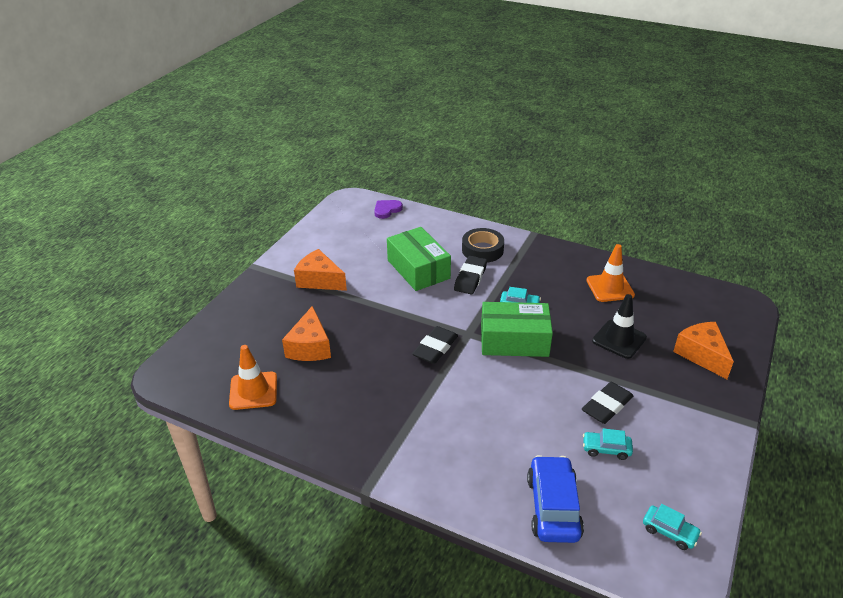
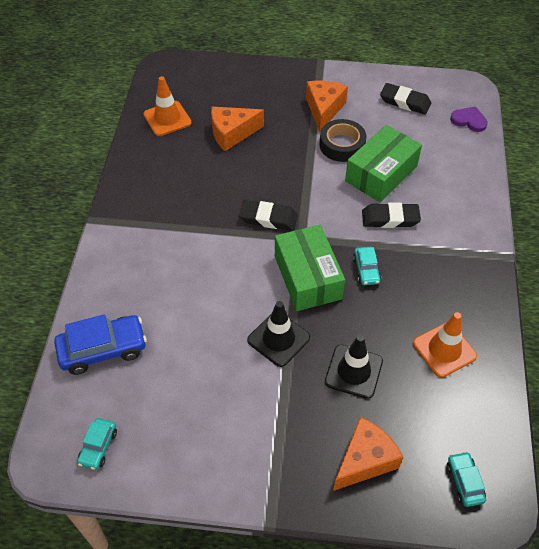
camera: 70 degrees right, 15 degrees up
(482, 250) = (446, 217): black tape -> black tape (342, 145)
(575, 375) = (278, 339): none -> black traffic cone
(606, 449) = (184, 381): turquoise car -> turquoise car (464, 482)
(607, 406) = (243, 374): black eraser -> black eraser (405, 102)

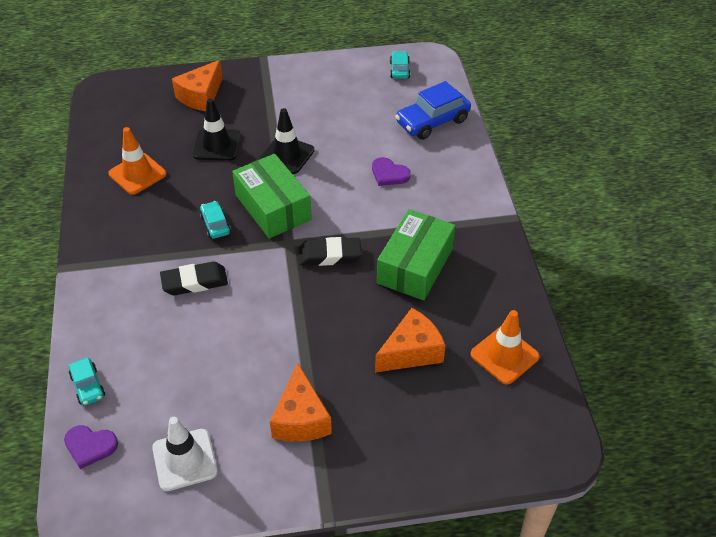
camera: 165 degrees right, 5 degrees down
(181, 290) = (389, 174): none -> purple heart
(342, 145) = (265, 366): black tape -> none
(381, 173) = (210, 335): green box -> green box (415, 266)
(405, 102) = (185, 460): black eraser -> white traffic cone
(464, 482) = (125, 98): turquoise car -> turquoise car (88, 386)

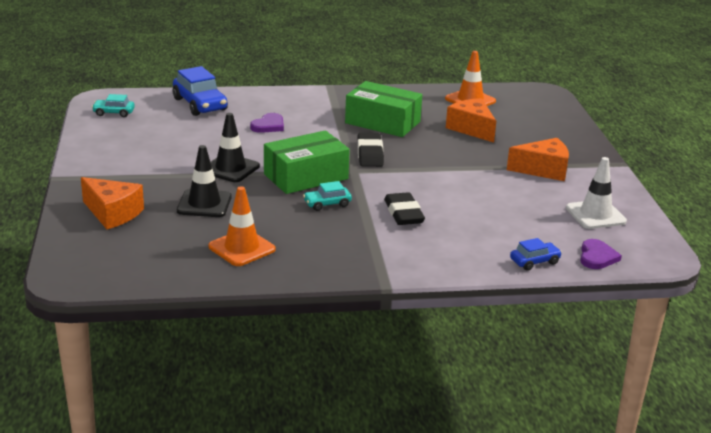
camera: 90 degrees left, 20 degrees down
(88, 386) = (534, 261): turquoise car -> blue car

